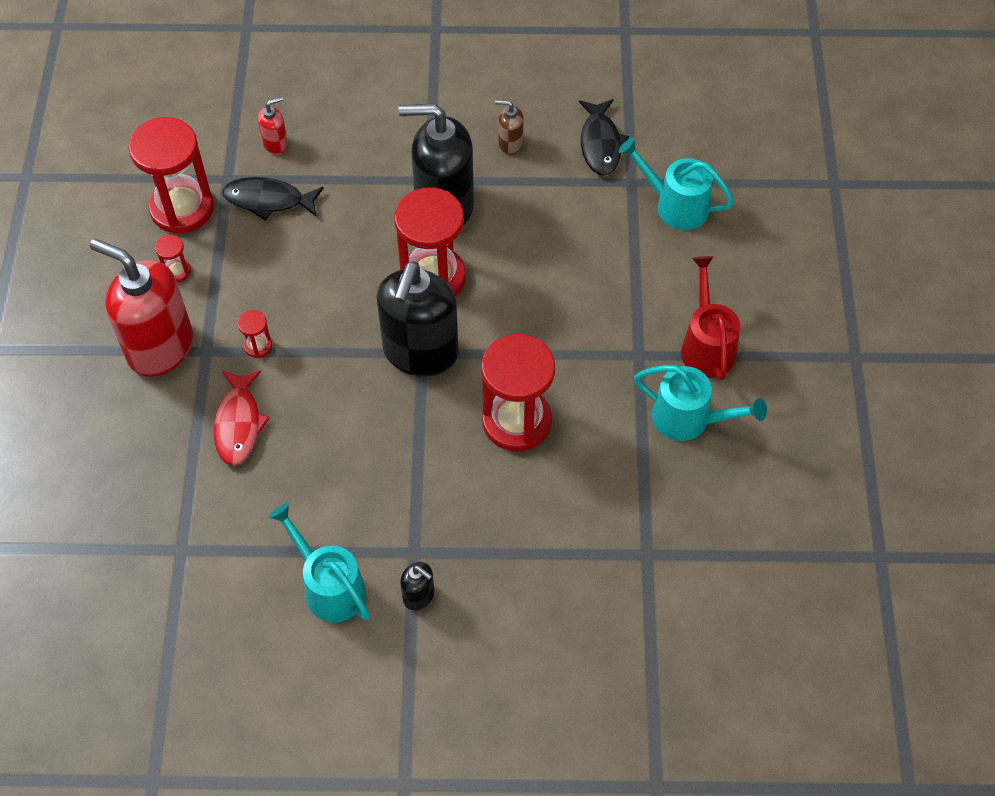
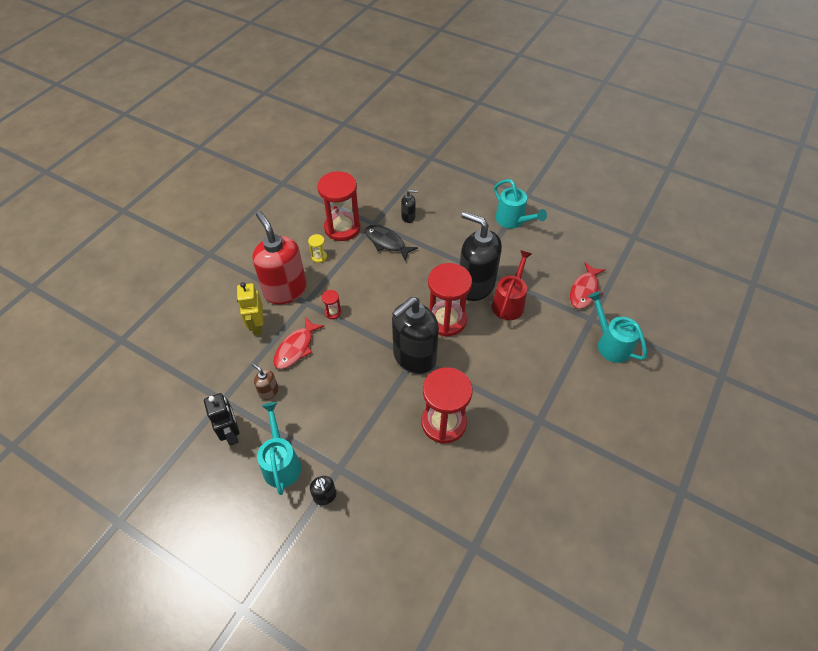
camera: 30 degrees right, 5 degrees down
(155, 421) = (257, 326): none -> yellow robot
(177, 271) = (319, 257): red hourglass -> yellow hourglass
(229, 586) = (231, 433): none -> black robot
(276, 144) = (408, 217): red soap dispenser -> black soap dispenser
(510, 144) = (532, 268): brown soap dispenser -> brown soap dispenser (269, 391)
(600, 144) = (584, 290): black fish -> red fish
(689, 419) = (549, 475): turquoise watering can -> turquoise watering can (513, 221)
(706, 345) = (585, 435): red watering can -> red watering can (509, 302)

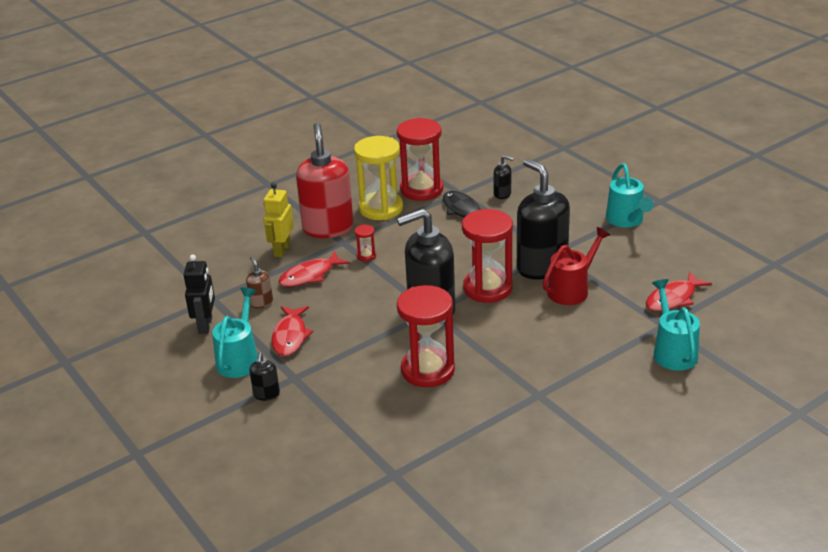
camera: 25 degrees right, 20 degrees down
(313, 422) = (290, 336): none -> red fish
(319, 257) = (381, 208): yellow hourglass -> yellow hourglass, size x2.39

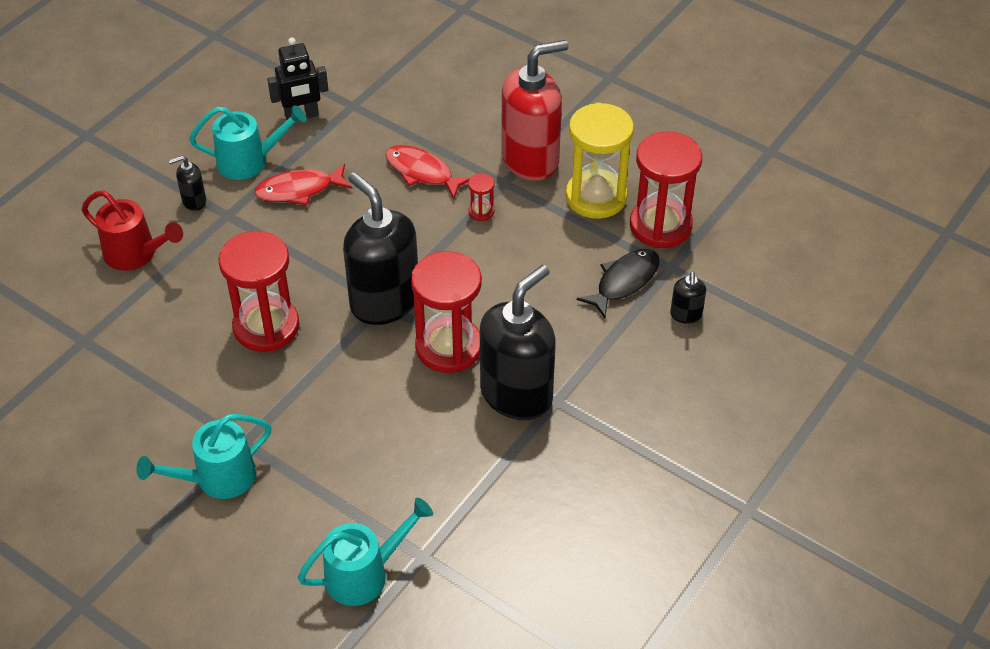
camera: 70 degrees right, 15 degrees up
(261, 303) = (356, 147): brown soap dispenser -> none
(281, 250) = (467, 132): yellow robot -> none
(572, 289) = (474, 438): red watering can -> red watering can (136, 254)
(627, 220) = (674, 474): turquoise watering can -> turquoise watering can (217, 479)
(673, 298) = (488, 559): red fish -> none

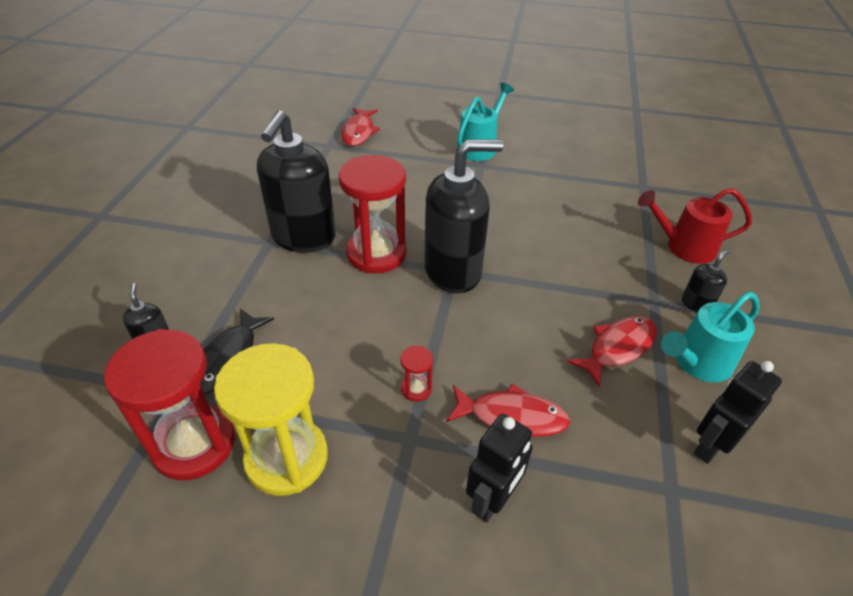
camera: 155 degrees right, 5 degrees down
(266, 327) = (530, 228): red hourglass -> none
(365, 574) = (359, 132): turquoise watering can -> red fish
(384, 301) = (453, 271): black soap dispenser -> black soap dispenser turned 45 degrees counterclockwise
(470, 134) = (492, 500): none -> black robot
(530, 159) = (393, 488): red soap dispenser -> none

